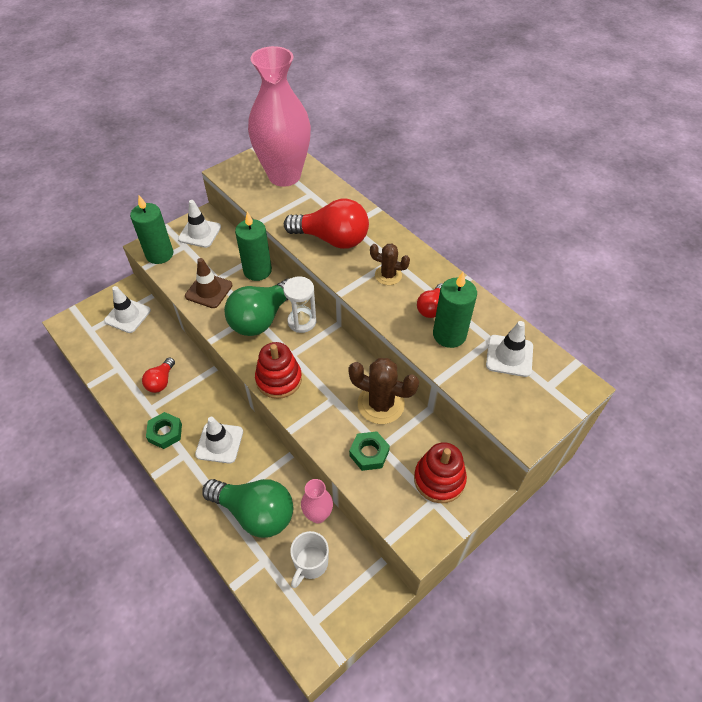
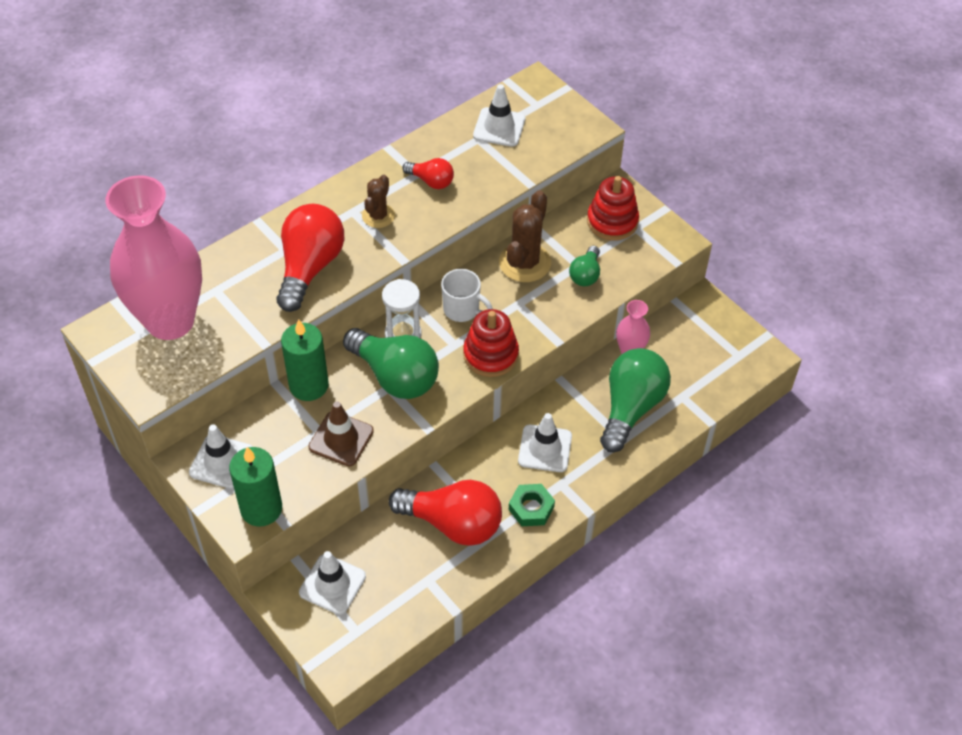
camera: 90 degrees left, 0 degrees up
(161, 381) = (453, 523): red light bulb -> red light bulb, size x1.93
(310, 564) = (682, 357): white mug -> white mug (462, 310)
(369, 453) = (585, 274): green nut -> green light bulb
(449, 335) = (470, 170): green candle -> none

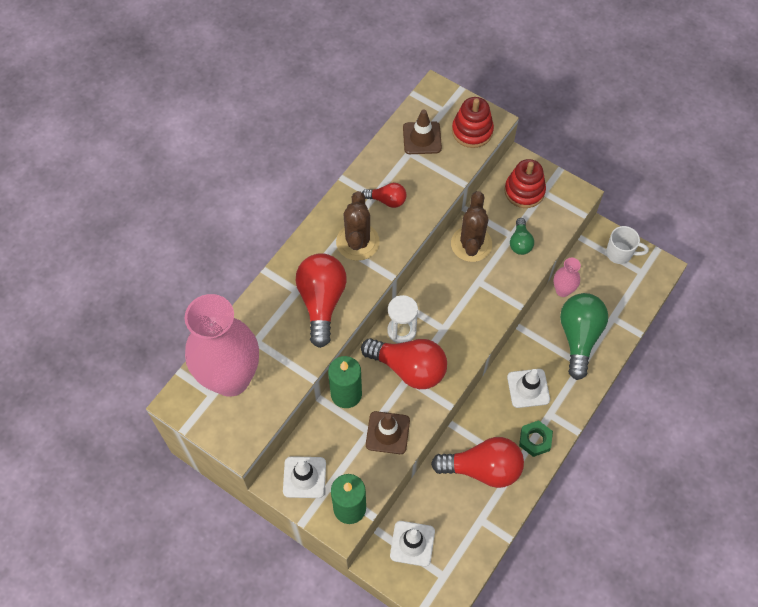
camera: 15 degrees left, 10 degrees up
(378, 216) = (357, 242): brown cactus -> brown cactus, size x1.63
(395, 376) = (408, 368): green light bulb -> red light bulb
(462, 310) = (439, 297): white mug -> white mug (620, 253)
(490, 355) = (473, 330): red stacking toy -> red stacking toy (472, 131)
(499, 127) = (422, 138): white traffic cone -> brown traffic cone

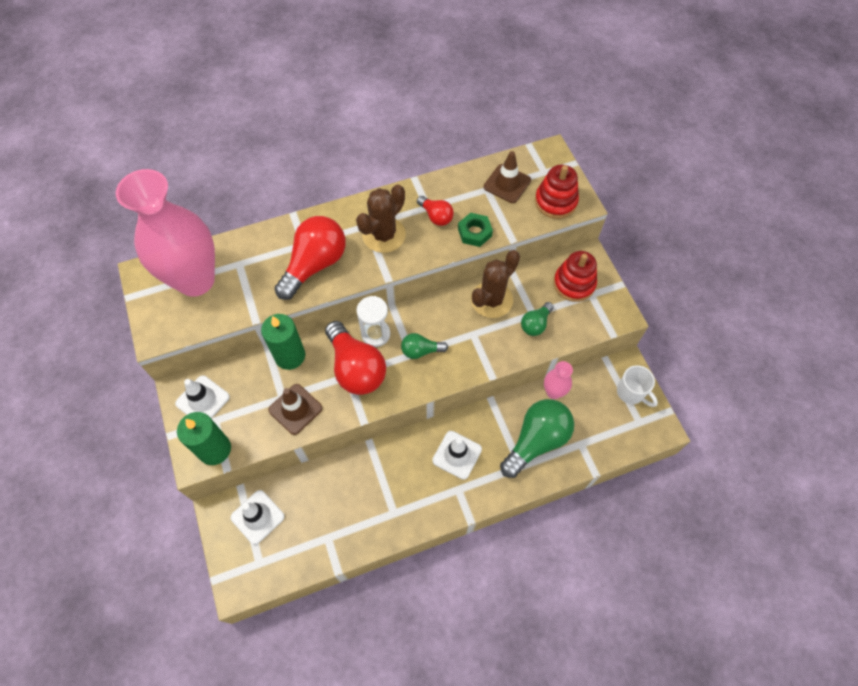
camera: 35 degrees right, 0 degrees up
(449, 321) = (421, 351): none -> green light bulb
(482, 469) = (364, 496): red light bulb -> none
(535, 440) = (427, 503): green nut -> green nut (474, 232)

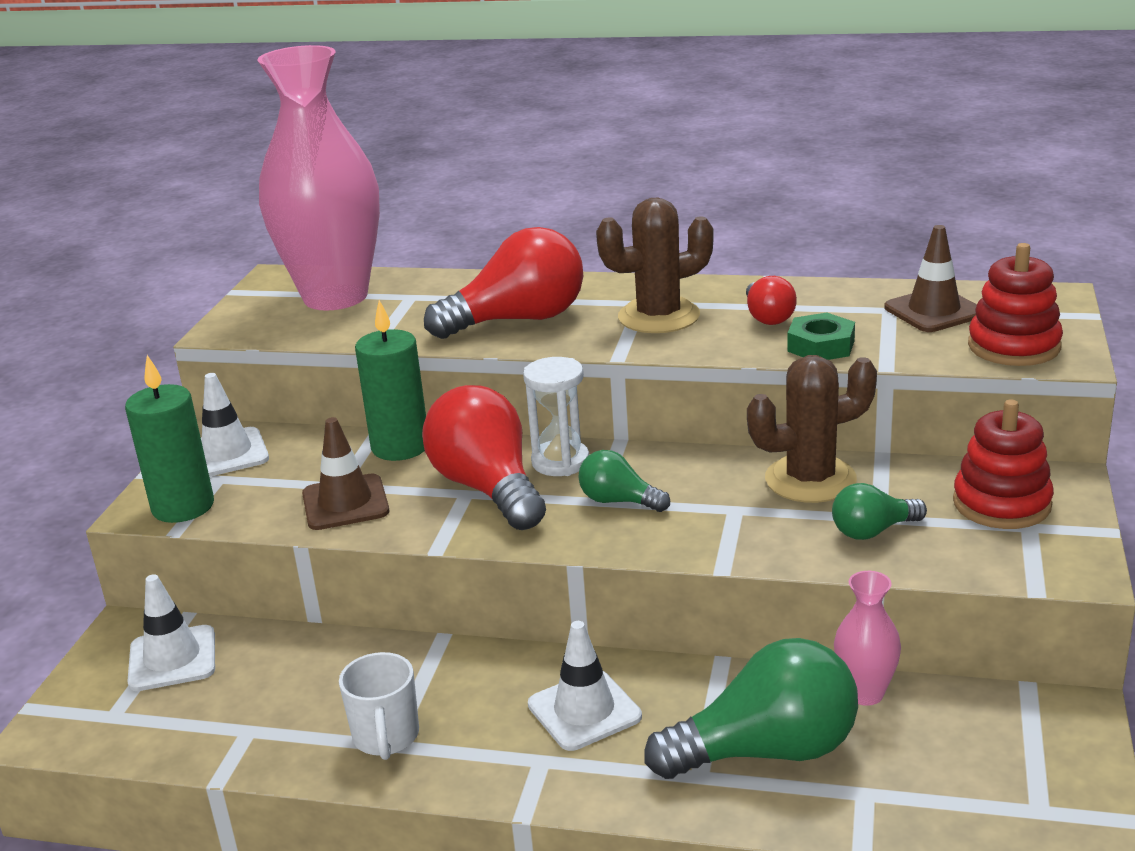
camera: 35 degrees right, 35 degrees down
(356, 368) = (488, 488): red light bulb -> red light bulb turned 150 degrees clockwise
(631, 393) = (1053, 756): white mug -> white mug (386, 738)

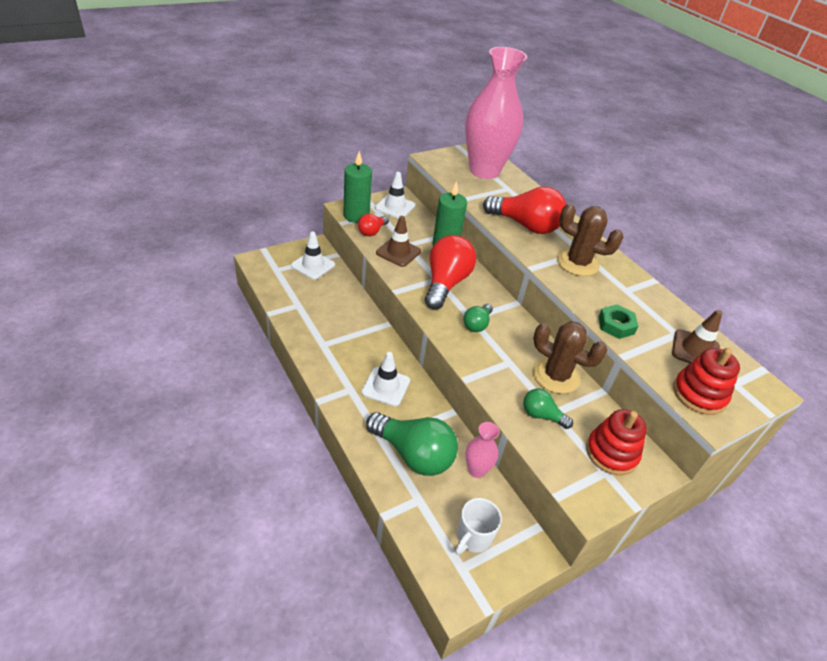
camera: 40 degrees right, 15 degrees up
(386, 738) = (324, 341): white mug -> white mug (473, 537)
(560, 462) = (484, 293): white hourglass -> none
(619, 501) = (477, 324): green light bulb -> green light bulb turned 135 degrees counterclockwise
(767, 317) = (619, 296): red light bulb -> red light bulb (372, 231)

